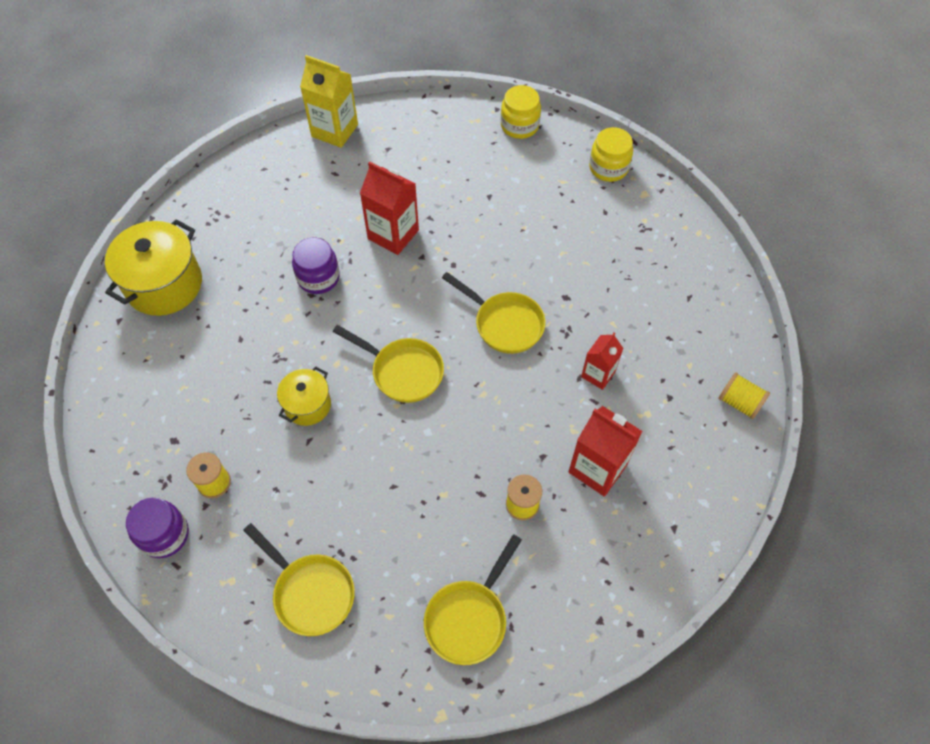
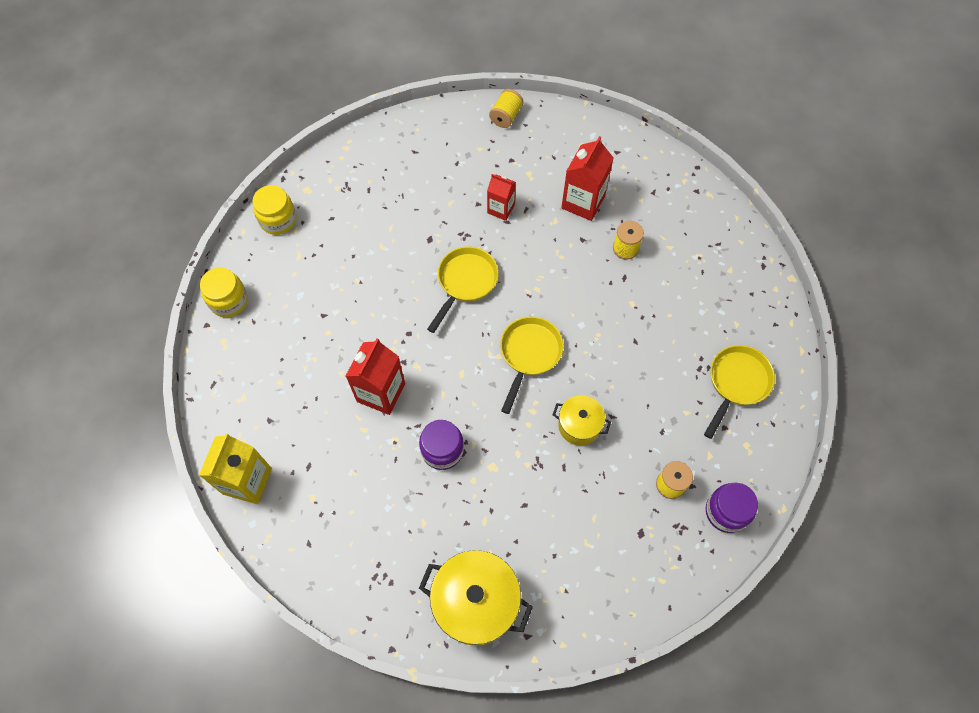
camera: 100 degrees left, 5 degrees up
(469, 618) = (720, 271): yellow pan -> none

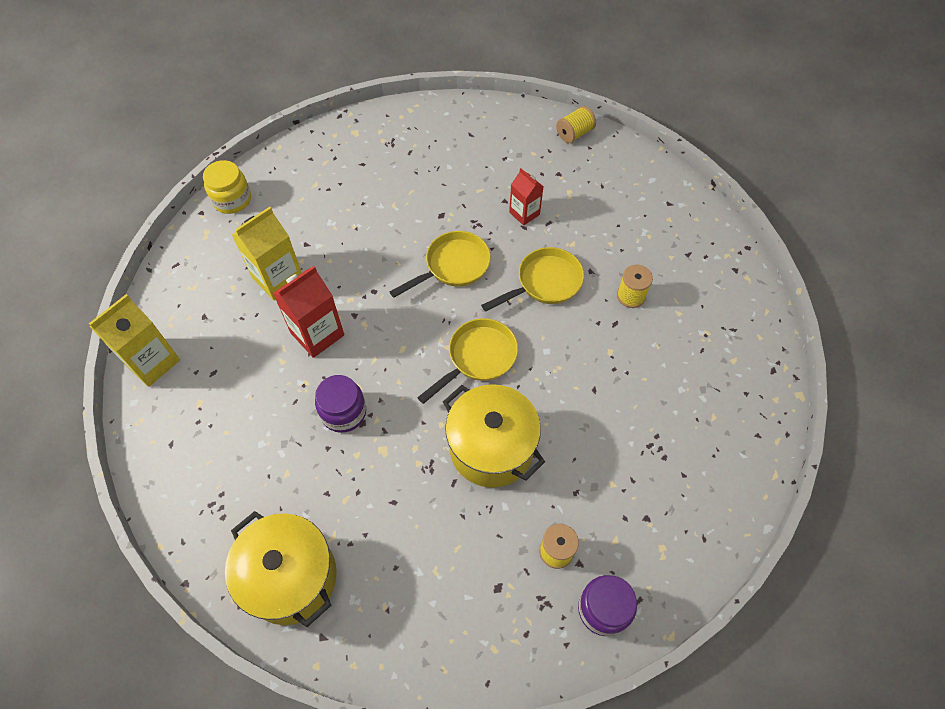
camera: 25 degrees right, 5 degrees down
(278, 220) = (315, 148): yellow jar -> none
(316, 357) = (278, 278): none -> yellow carton
(579, 426) = (491, 448): yellow pot -> yellow pot, size x1.76
(583, 202) = (609, 237): red carton -> none
(736, 383) = (683, 477): yellow pan -> yellow pan (544, 283)

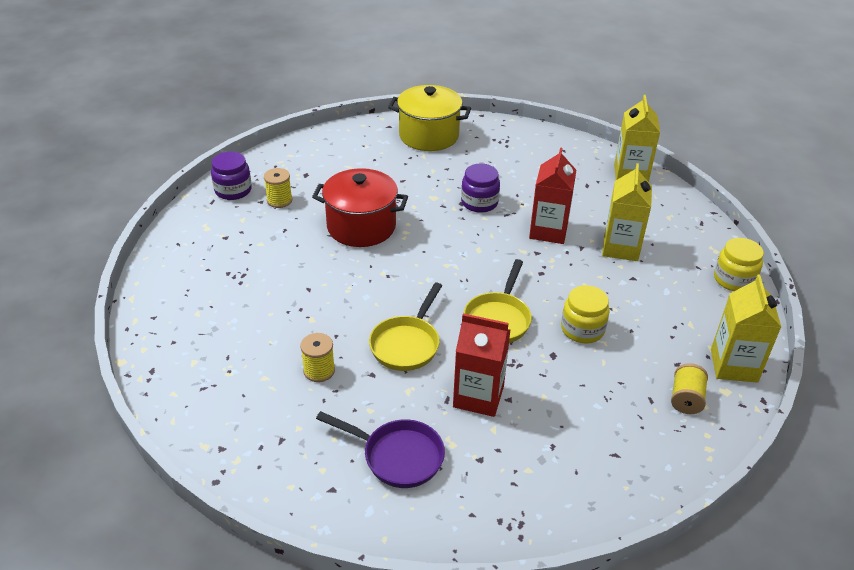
camera: 145 degrees right, 20 degrees down
(327, 143) = (733, 365): none -> yellow carton
(398, 223) = (582, 329): none -> yellow jar
(478, 357) = (416, 269): yellow pan -> none
(491, 448) = (361, 226): yellow pot -> red pot
(524, 213) = (478, 396): red carton -> red carton, size x1.61
(574, 133) = (504, 524): yellow spool -> yellow spool (686, 399)
(612, 202) = (397, 456): none -> purple pan

